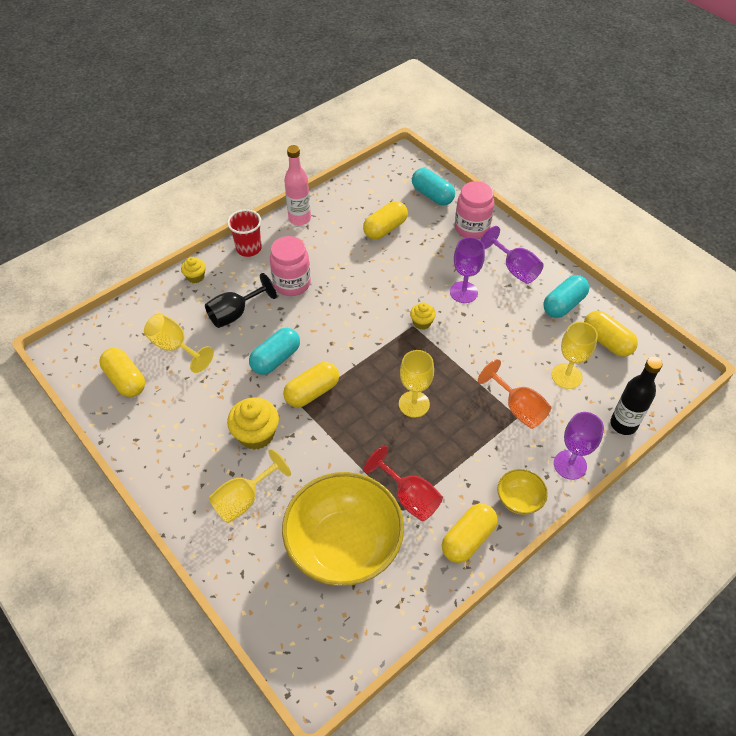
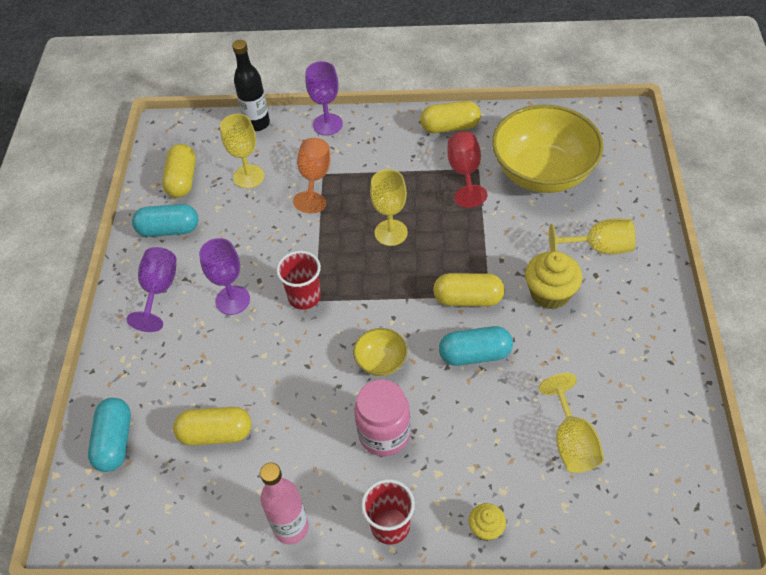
camera: 135 degrees left, 0 degrees up
(125, 380) = (649, 436): yellow capsule -> none
(235, 314) = (476, 438): black goblet -> none
(422, 322) = (304, 297): yellow cupcake -> red cup
(471, 228) = (134, 365): pink jar -> none
(519, 499) = (388, 127): yellow bowl -> yellow bowl (381, 361)

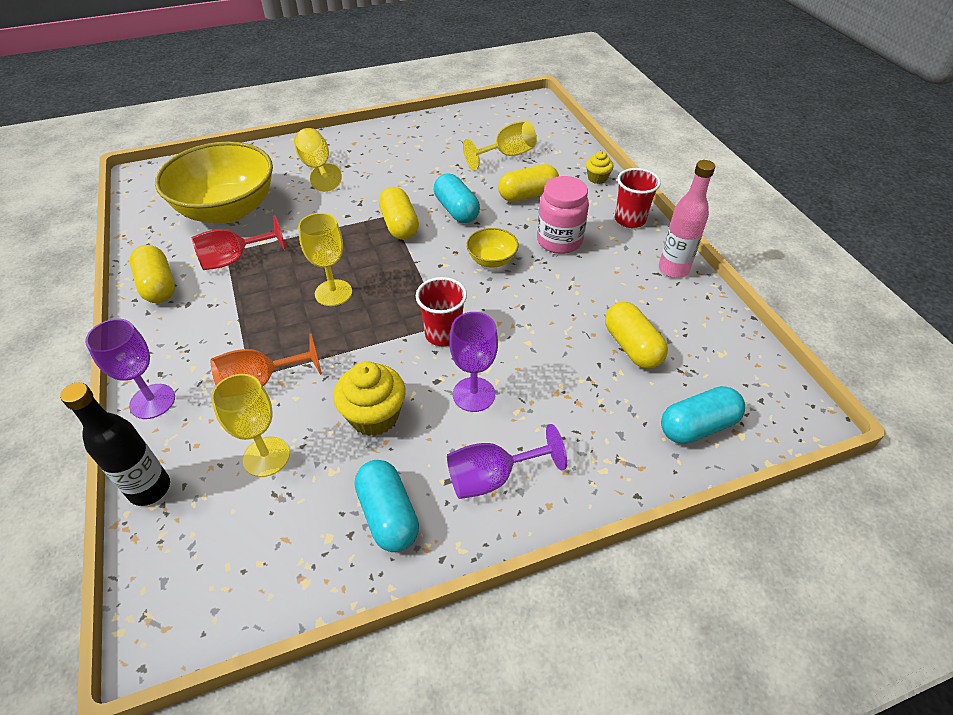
camera: 115 degrees left, 5 degrees down
(182, 180) = (286, 542): yellow capsule -> yellow capsule (528, 195)
(550, 293) = (376, 184): yellow cupcake -> yellow cupcake (374, 416)

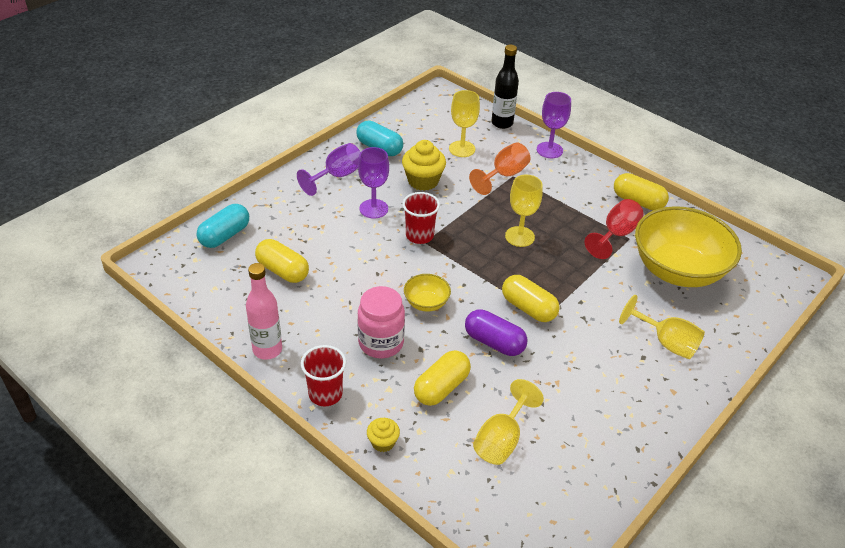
camera: 150 degrees right, 5 degrees down
(456, 210) = (494, 342): turquoise capsule -> purple capsule

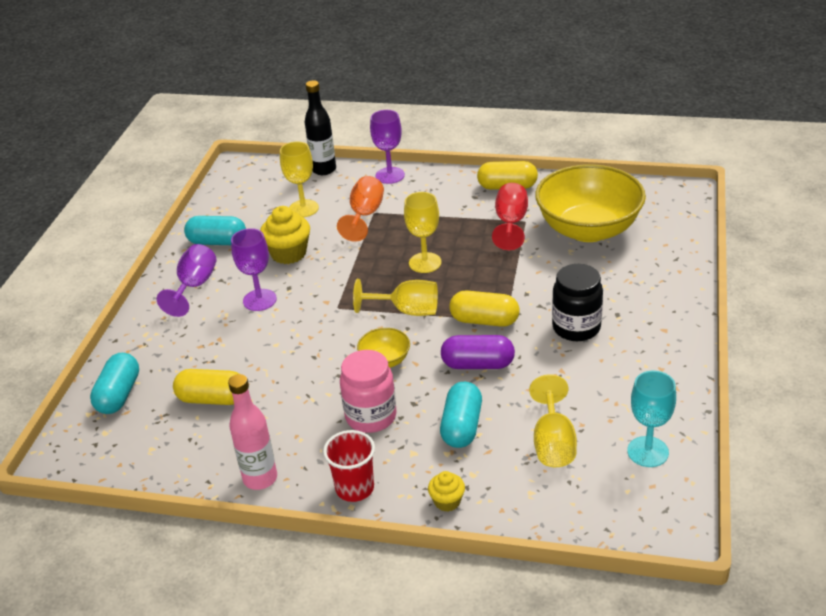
camera: 25 degrees left, 5 degrees down
(419, 235) = (327, 304): red cup -> none
(441, 387) = (462, 426): yellow capsule -> turquoise capsule
(573, 490) = (648, 452): none -> turquoise goblet
(598, 351) = (576, 328): none -> black jar
(666, 343) = (627, 293): yellow goblet -> yellow goblet (407, 311)

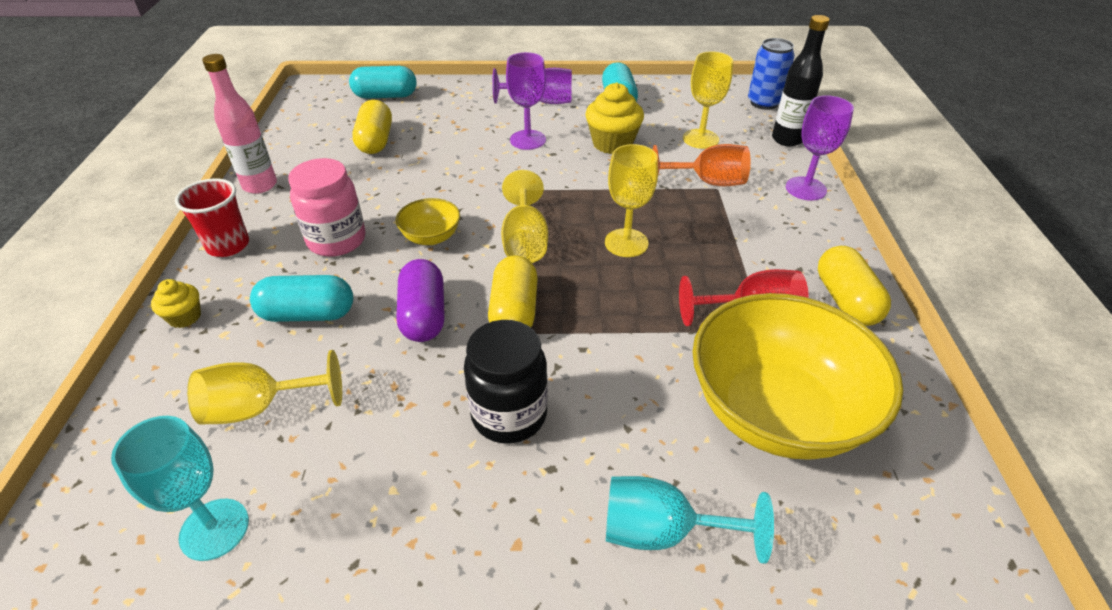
camera: 75 degrees right, 5 degrees up
(264, 169) = (764, 103): none -> blue can
(659, 280) = (662, 531): none -> turquoise goblet

